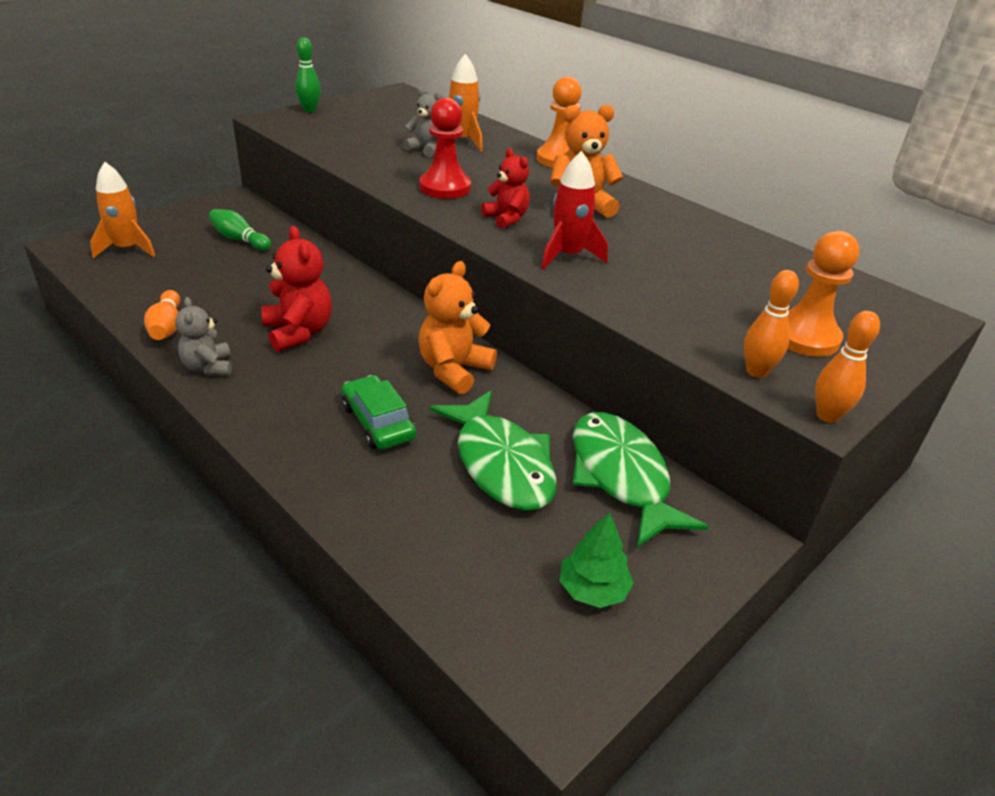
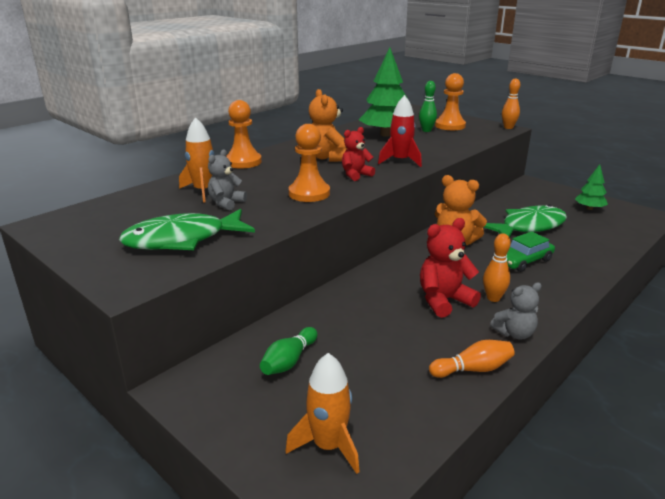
camera: 90 degrees left, 10 degrees down
(309, 110) = (96, 267): green bowling pin -> green bowling pin (426, 130)
(445, 187) = (309, 193): red pawn -> orange pawn
(621, 476) = (514, 201): green fish -> green fish (182, 240)
(713, 261) = (385, 134): none -> green tree
(756, 372) = (487, 134): orange bowling pin -> orange bowling pin (493, 298)

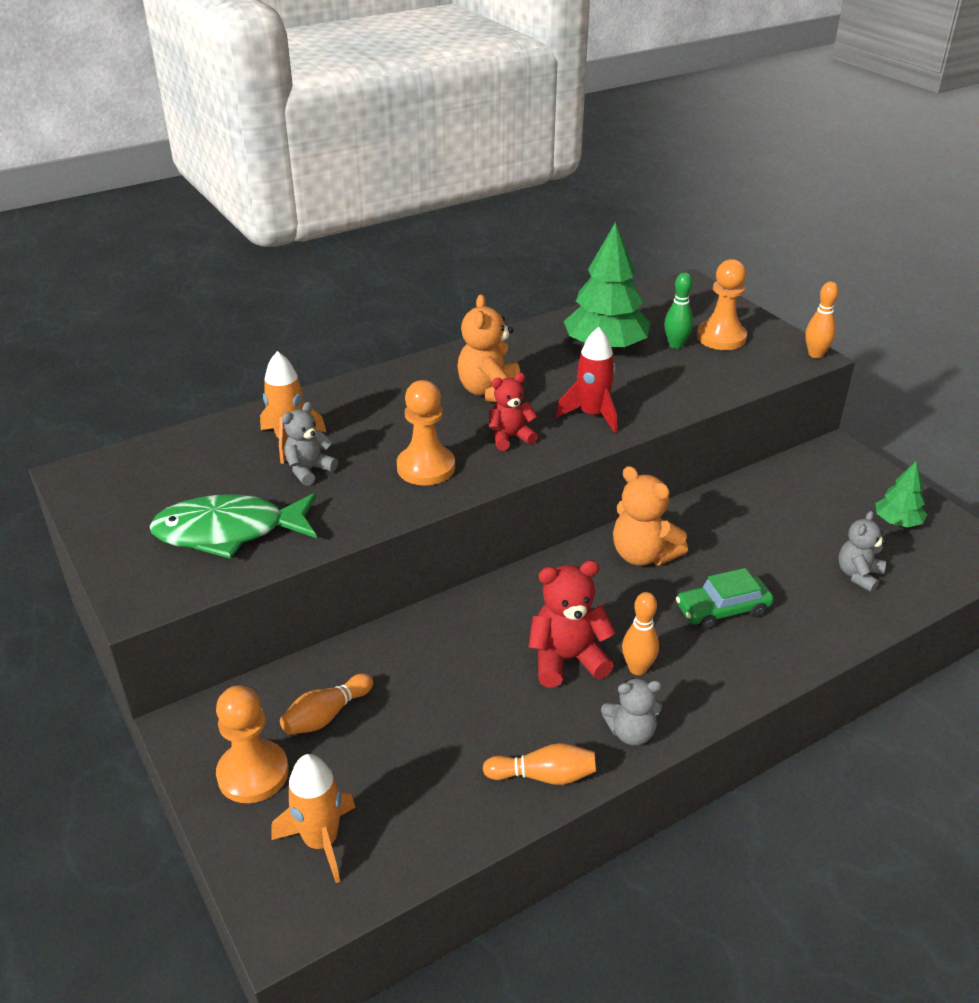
camera: 15 degrees right, 10 degrees up
(243, 162) = (367, 384): orange pawn -> orange pawn (253, 773)
(289, 361) = (326, 715): green bowling pin -> orange bowling pin
(529, 227) = (773, 544): green fish -> none
(588, 234) = (858, 575): none -> grey teddy bear

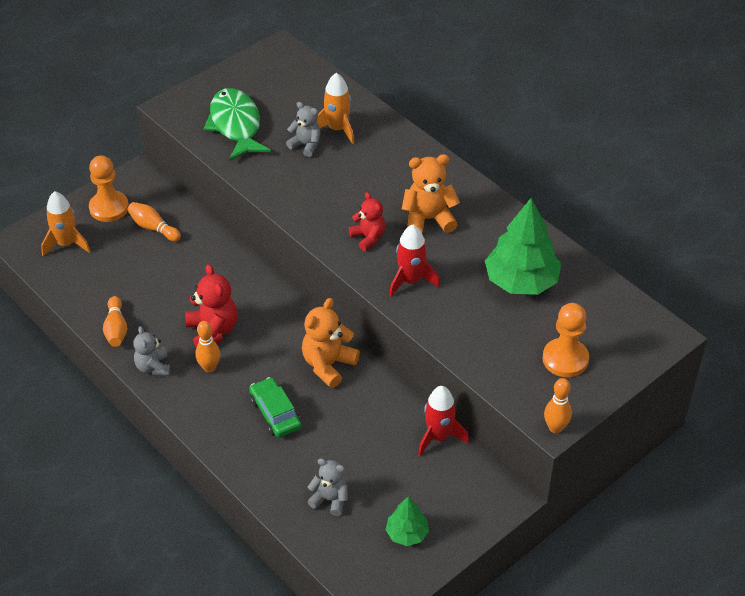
camera: 80 degrees right, 10 degrees up
(426, 467) = (321, 199): orange pawn -> none
(676, 345) = (540, 327): green bowling pin -> none
(758, 483) = (439, 437): none -> red rocket

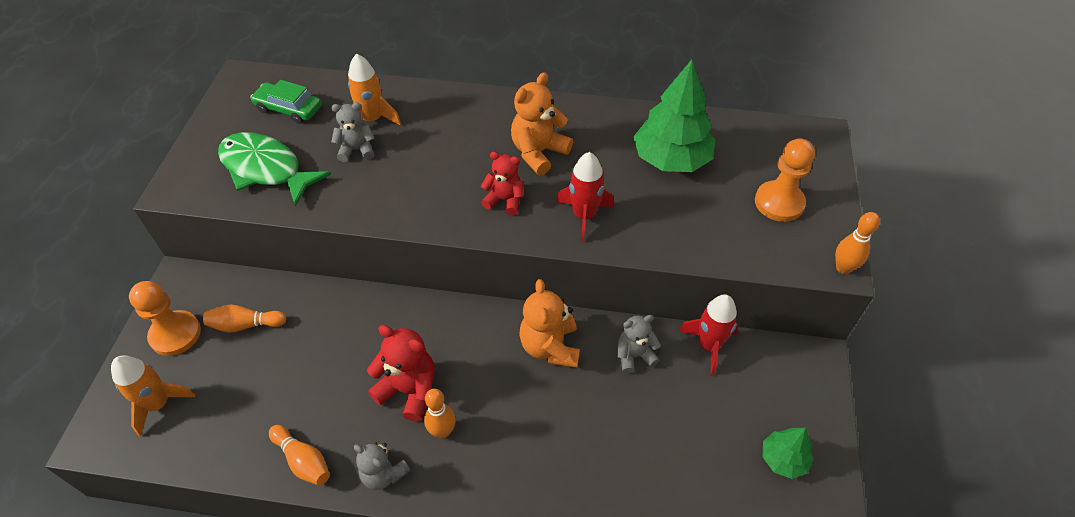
camera: 40 degrees left, 5 degrees up
(275, 413) = (551, 430): green car -> green car (289, 109)
(330, 499) = (688, 480): grey teddy bear -> grey teddy bear (634, 355)

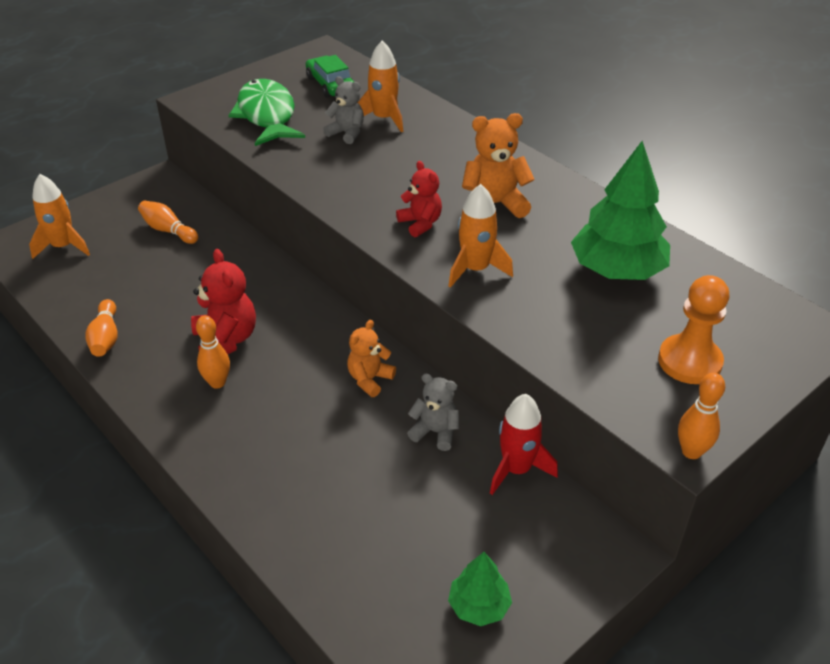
camera: 40 degrees right, 10 degrees down
(175, 334) = (120, 211): orange pawn -> none
(383, 474) = (145, 382): grey teddy bear -> none
(550, 347) = (369, 379): orange teddy bear -> orange teddy bear, size x0.66
(584, 216) = (475, 269): red rocket -> orange rocket

